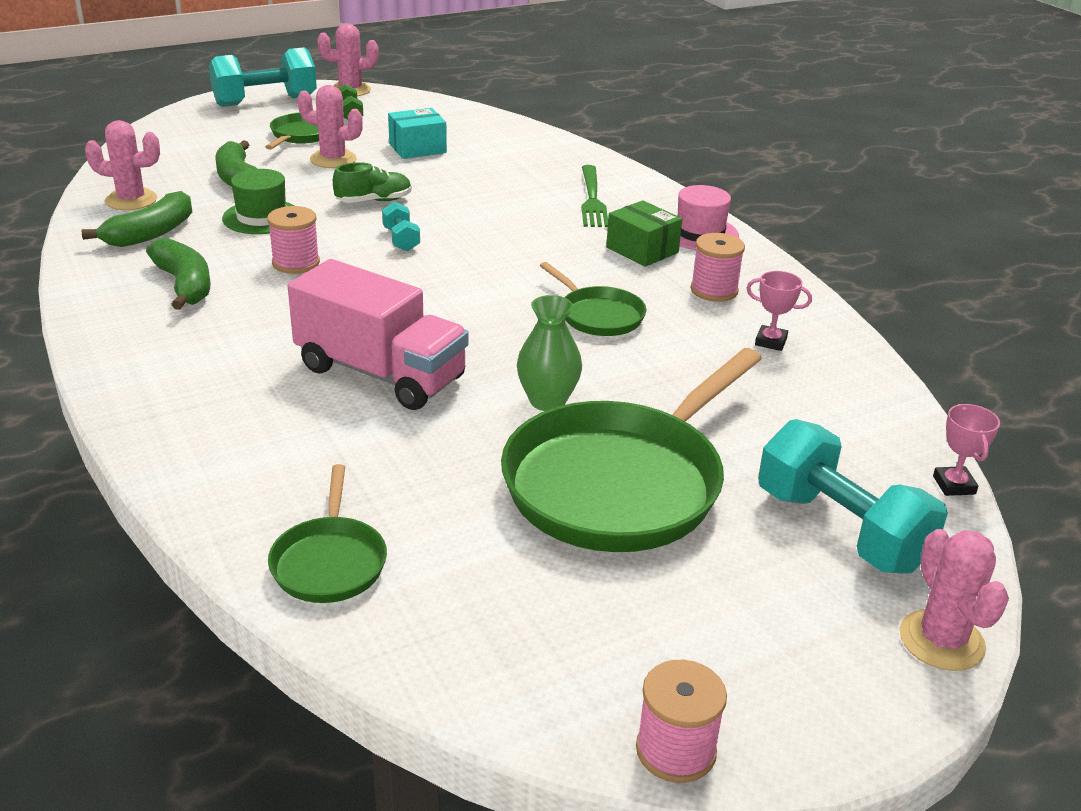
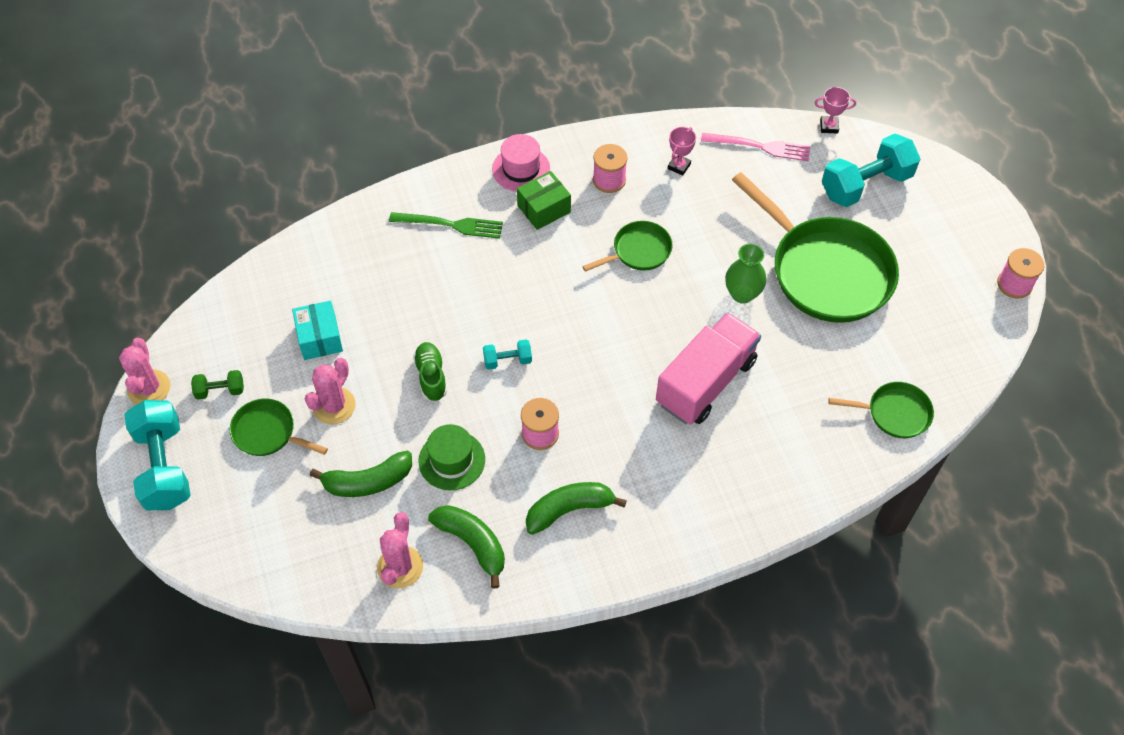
camera: 80 degrees left, 25 degrees up
(857, 413) = (760, 147): none -> pink fork
(941, 640) = (944, 171): pink cactus -> none

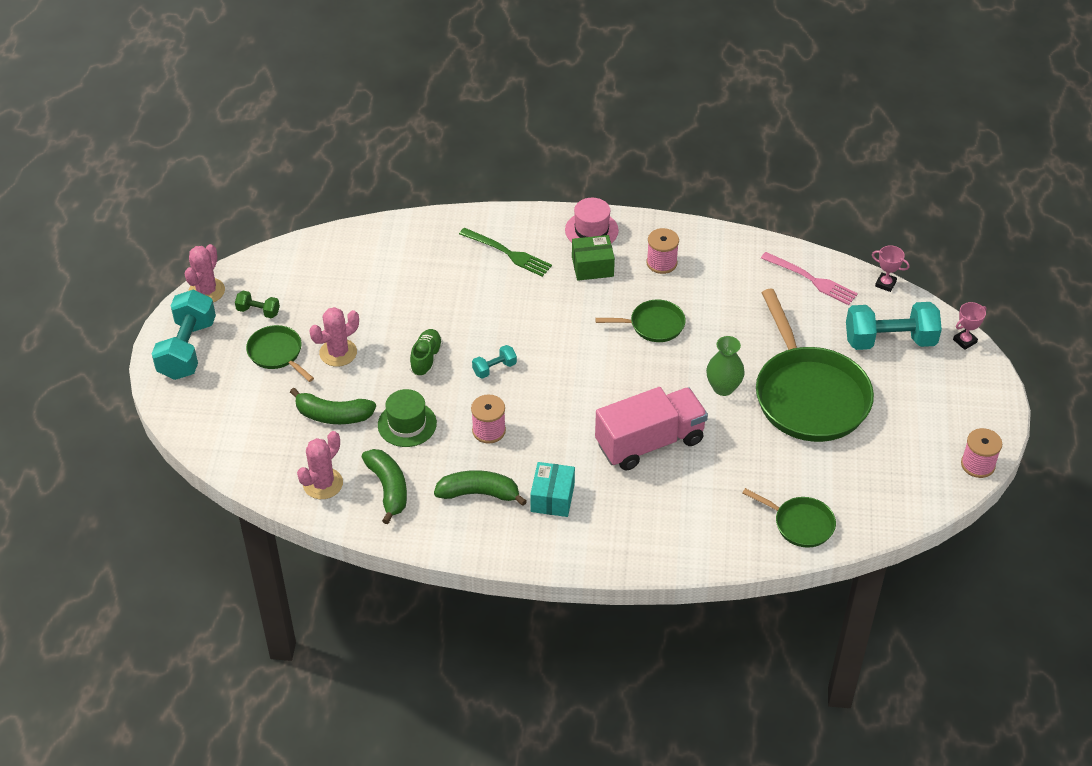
camera: 25 degrees right, 10 degrees down
(320, 338) = (355, 301): turquoise box -> turquoise box (552, 498)
(507, 360) = (494, 368): turquoise dumbbell -> turquoise dumbbell turned 45 degrees counterclockwise
(679, 166) = (729, 272): pink trophy -> pink trophy (964, 341)

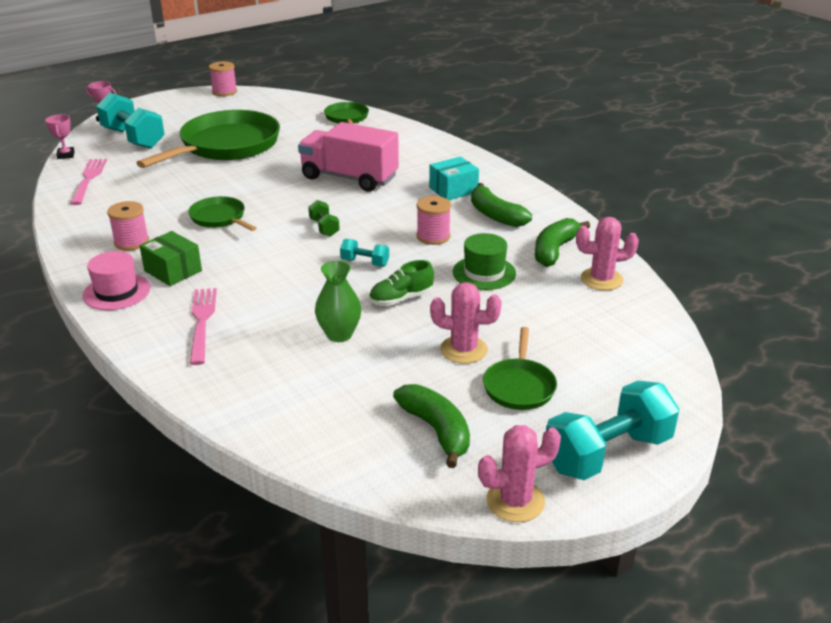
camera: 130 degrees left, 15 degrees down
(258, 311) = (487, 436): green dumbbell -> green dumbbell (324, 227)
(333, 415) = (534, 312): green banana -> green banana (436, 430)
(508, 253) = (202, 321): green fork -> pink fork
(723, 388) = (257, 172): green vase -> green vase (339, 334)

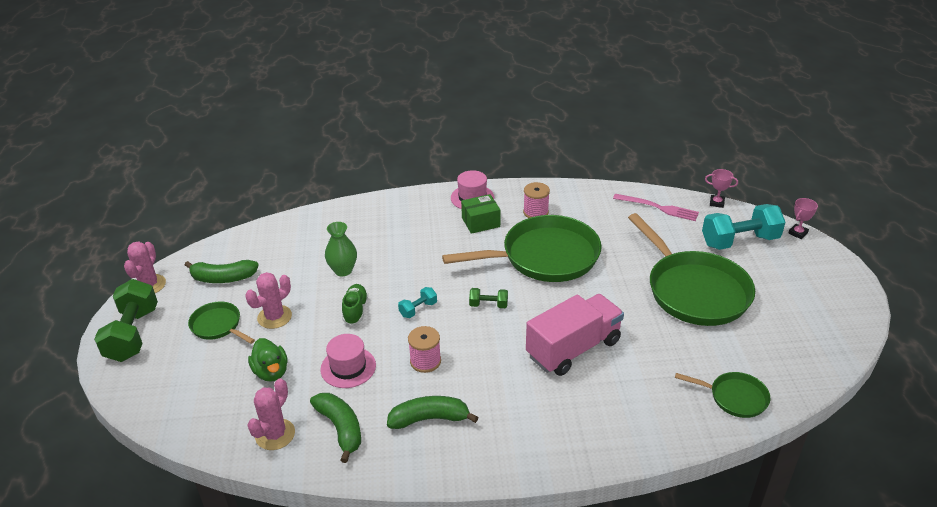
camera: 120 degrees right, 5 degrees up
(202, 321) = (409, 222): pink fork -> none
(220, 218) = (544, 257): green pan -> green pan, size x2.07
(224, 92) = (859, 323): pink spool -> none
(453, 190) = (500, 411): turquoise box -> none
(484, 273) = (348, 367): green hat -> pink hat
(540, 314) = (271, 372): none -> green duck
(607, 453) = (133, 334): turquoise dumbbell -> green dumbbell

